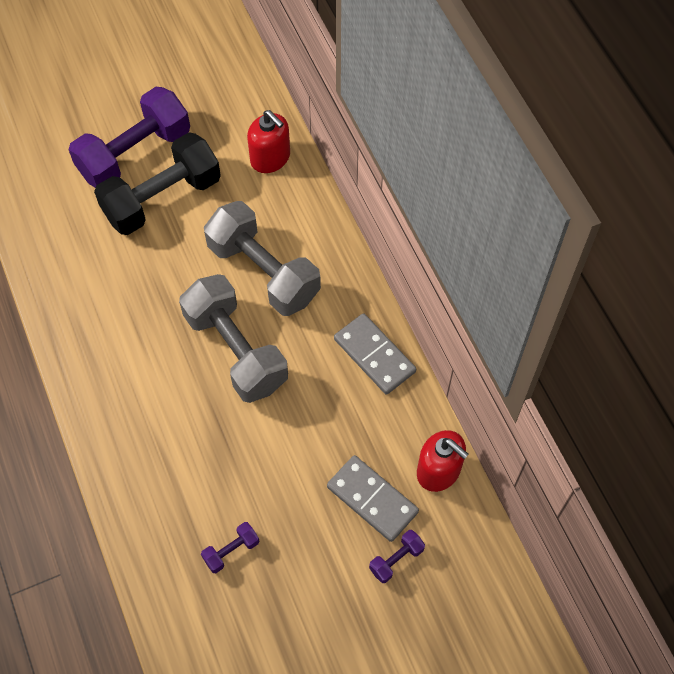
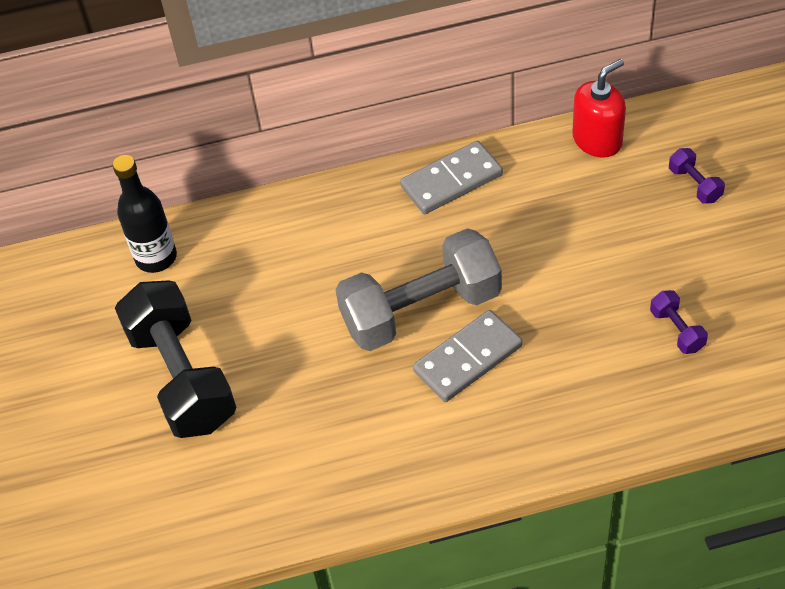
camera: 75 degrees left, 10 degrees down
(135, 154) = (100, 406): purple dumbbell -> none
(263, 272) = (319, 276): grey dumbbell -> none
(270, 158) = (156, 258): red soap dispenser -> black bottle
(372, 499) = (625, 198): grey domino -> grey domino (467, 358)

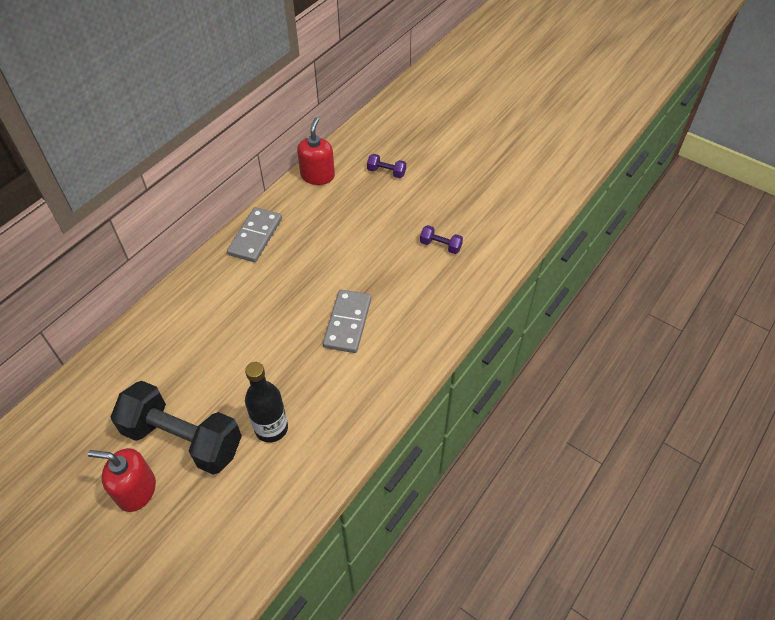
camera: 45 degrees left, 0 degrees up
(97, 401) = (136, 490): none -> red soap dispenser
(156, 258) = (102, 380): black bottle -> black bottle (271, 428)
(421, 310) = (299, 313): grey dumbbell -> none

